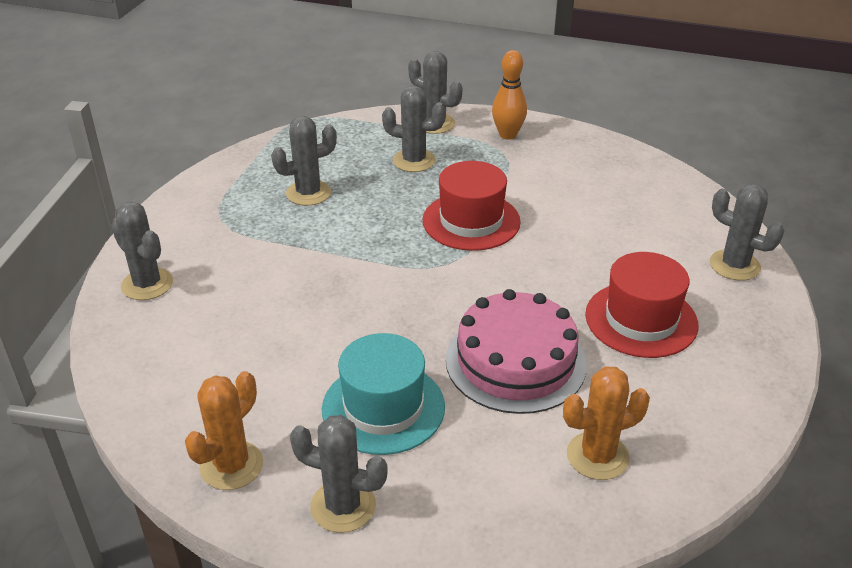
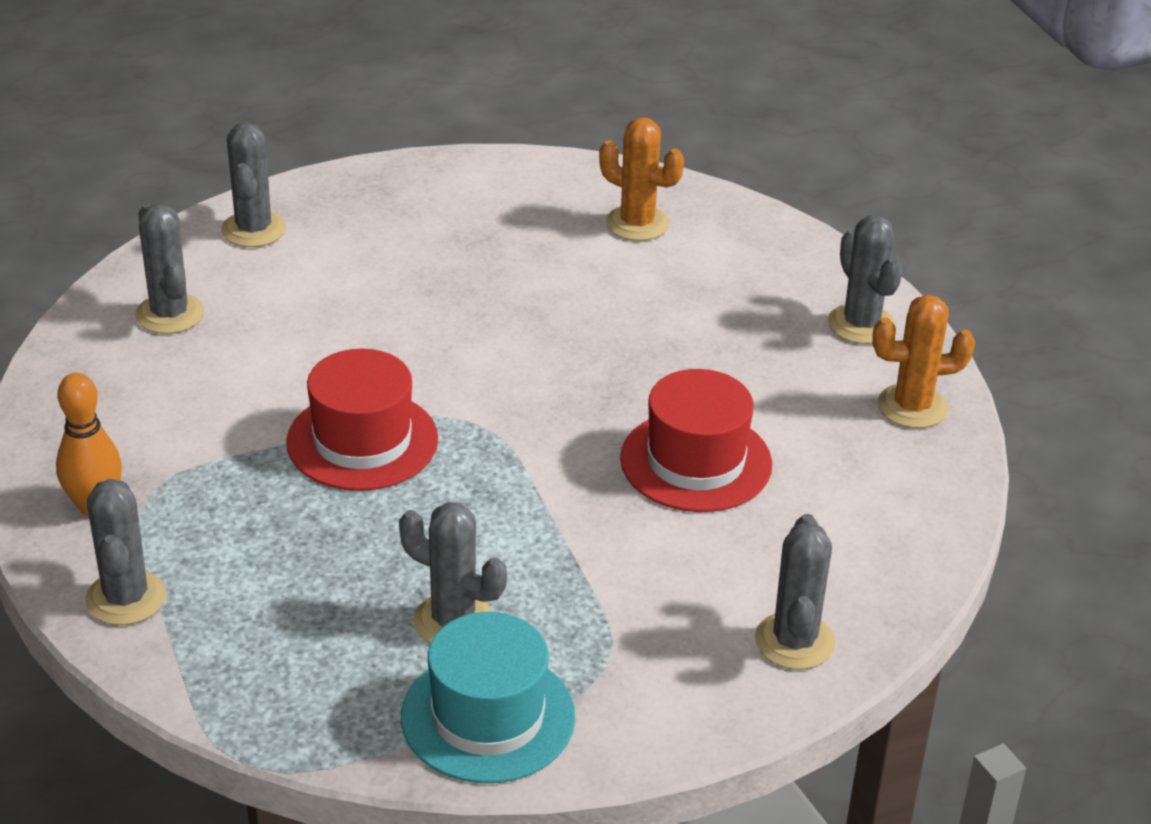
camera: 130 degrees left, 0 degrees up
(383, 407) = (735, 357): turquoise hat -> turquoise hat (488, 717)
(414, 161) = (262, 563): grey cactus -> grey cactus (169, 314)
(515, 361) = (576, 308): pink cake -> none
(641, 319) = (420, 258): red hat -> red hat (696, 461)

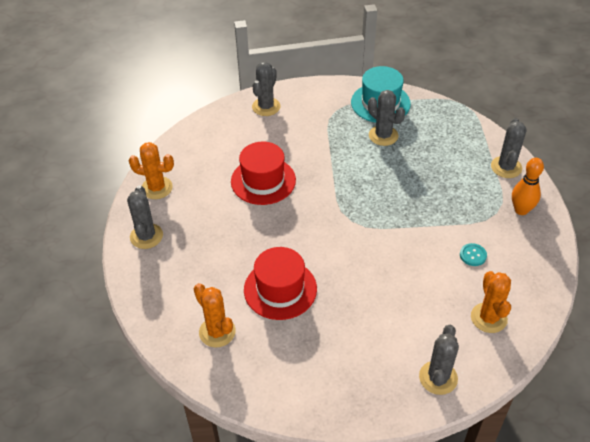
camera: 160 degrees left, 10 degrees up
(169, 314) = (488, 318): grey cactus -> orange cactus
(203, 403) = (473, 255): none -> turquoise button
(362, 441) = (402, 219): red hat -> red hat (280, 289)

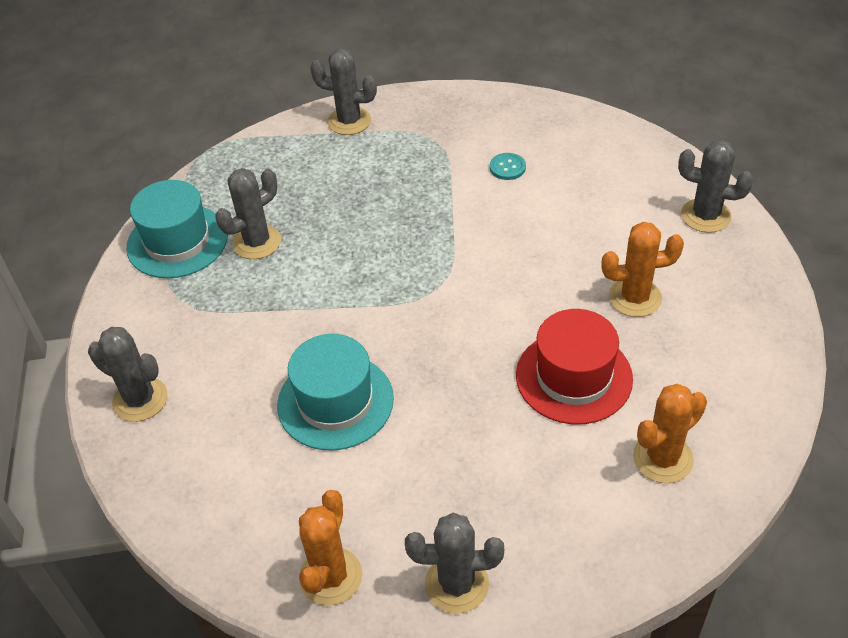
camera: 85 degrees left, 0 degrees up
(263, 181) = (335, 402): red hat -> turquoise hat
(488, 318) = (609, 163): orange cactus -> orange cactus (635, 298)
(521, 210) = (430, 117): orange bowling pin -> none

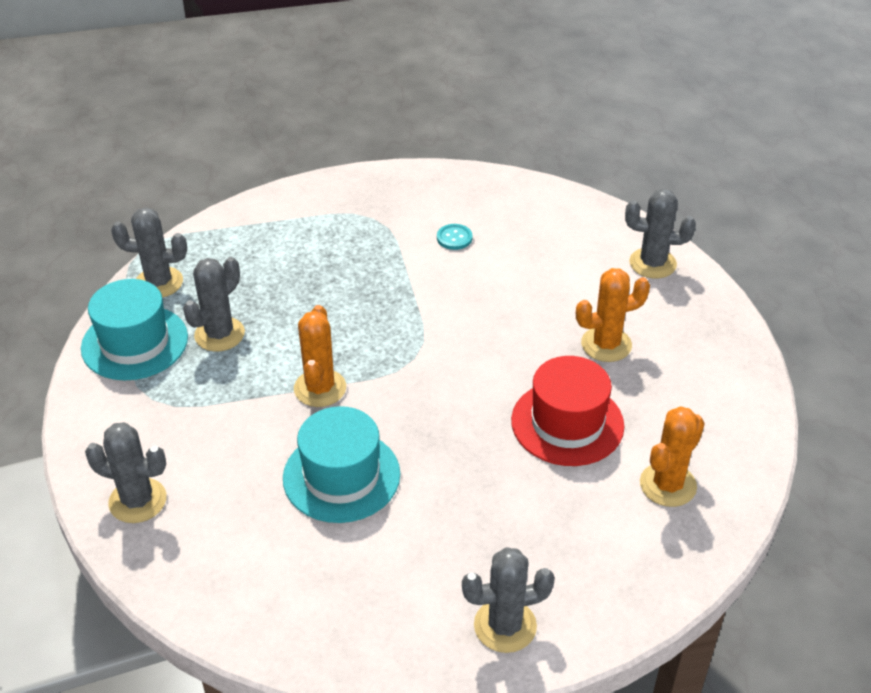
camera: 15 degrees left, 5 degrees down
(330, 576) = (380, 638): orange cactus -> orange cactus (320, 388)
(349, 121) = (284, 209): grey cactus -> grey cactus (159, 283)

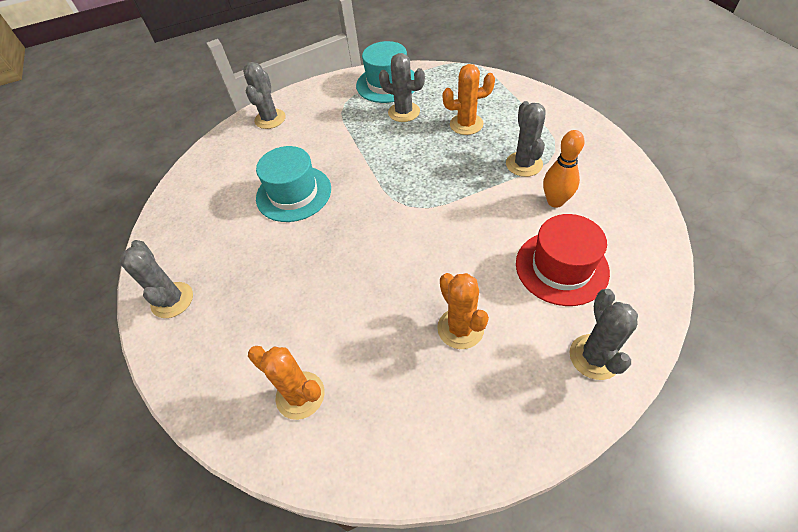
camera: 85 degrees right, 10 degrees up
(159, 283) = (441, 77): grey cactus -> grey cactus (524, 164)
(320, 388) = (367, 166): orange cactus -> orange cactus (466, 124)
(454, 238) = (555, 201): turquoise button -> orange bowling pin
(567, 423) = (359, 311): red hat -> red hat (561, 267)

